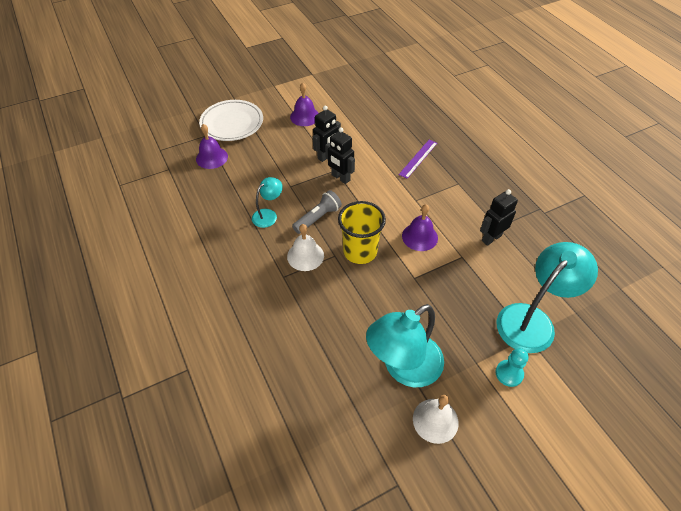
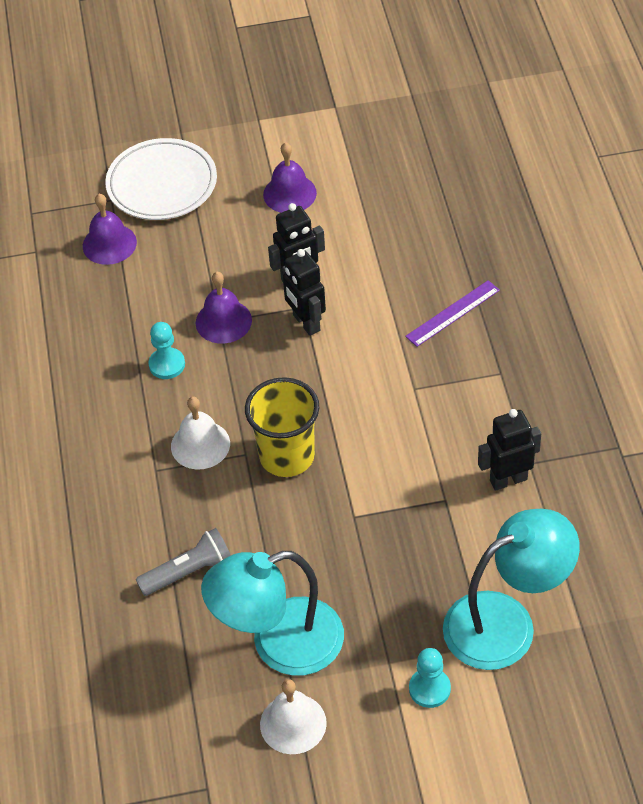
camera: 20 degrees right, 0 degrees up
(268, 215) = (167, 364): turquoise lamp -> turquoise pawn
(318, 218) = (242, 386): grey flashlight -> grey flashlight (189, 572)
(419, 236) = (392, 452): purple bell -> purple bell (223, 321)

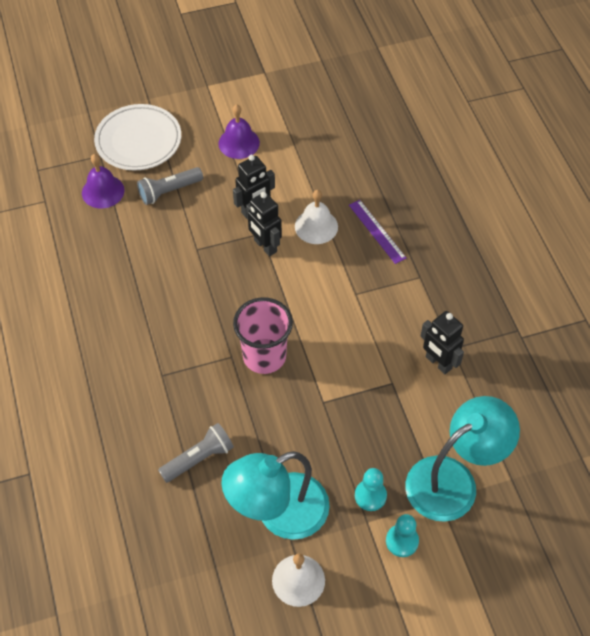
camera: 10 degrees left, 5 degrees up
(167, 364) = (160, 287): turquoise pawn -> turquoise pawn (370, 496)
(192, 248) = (169, 191): none -> grey flashlight
(200, 445) = (195, 351): white bell -> white bell (316, 226)
(223, 321) = (200, 249): purple bell -> none
(287, 456) = (264, 356): yellow cup -> pink cup
(452, 313) = (377, 231): purple ruler -> purple ruler turned 75 degrees counterclockwise
(508, 480) = (438, 363): black robot -> black robot turned 105 degrees counterclockwise

